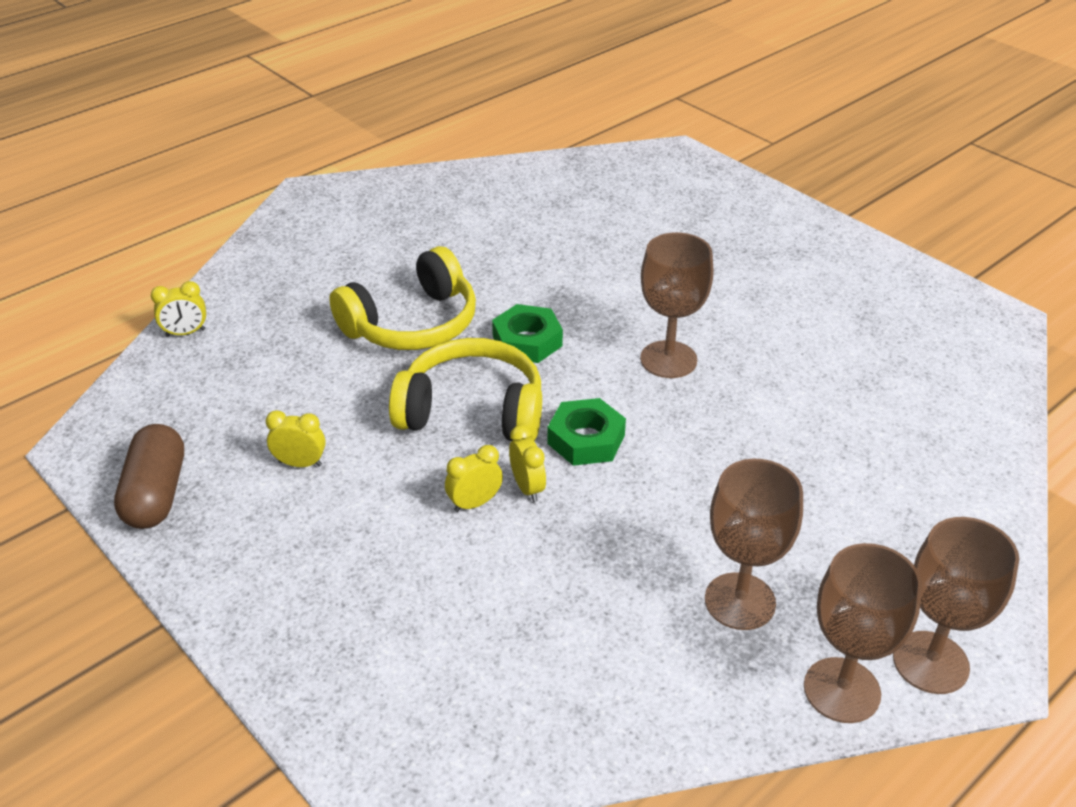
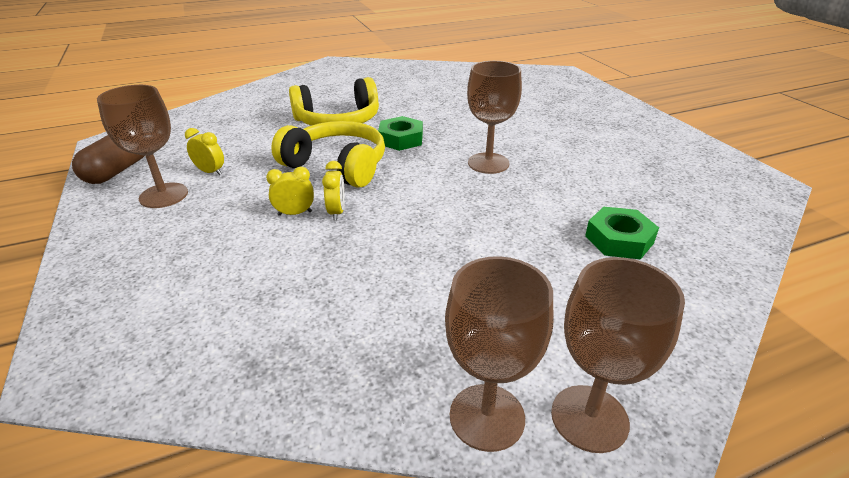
camera: 20 degrees right, 5 degrees down
(185, 333) = (212, 105): yellow clock -> none
(586, 439) = (398, 194): green nut -> green nut (619, 239)
(740, 601) = (440, 320): brown goblet -> brown goblet (163, 195)

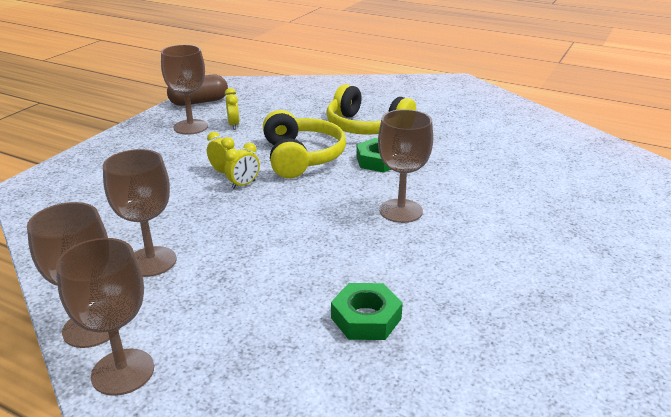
camera: 50 degrees right, 5 degrees down
(404, 323) = (151, 261): none -> brown goblet

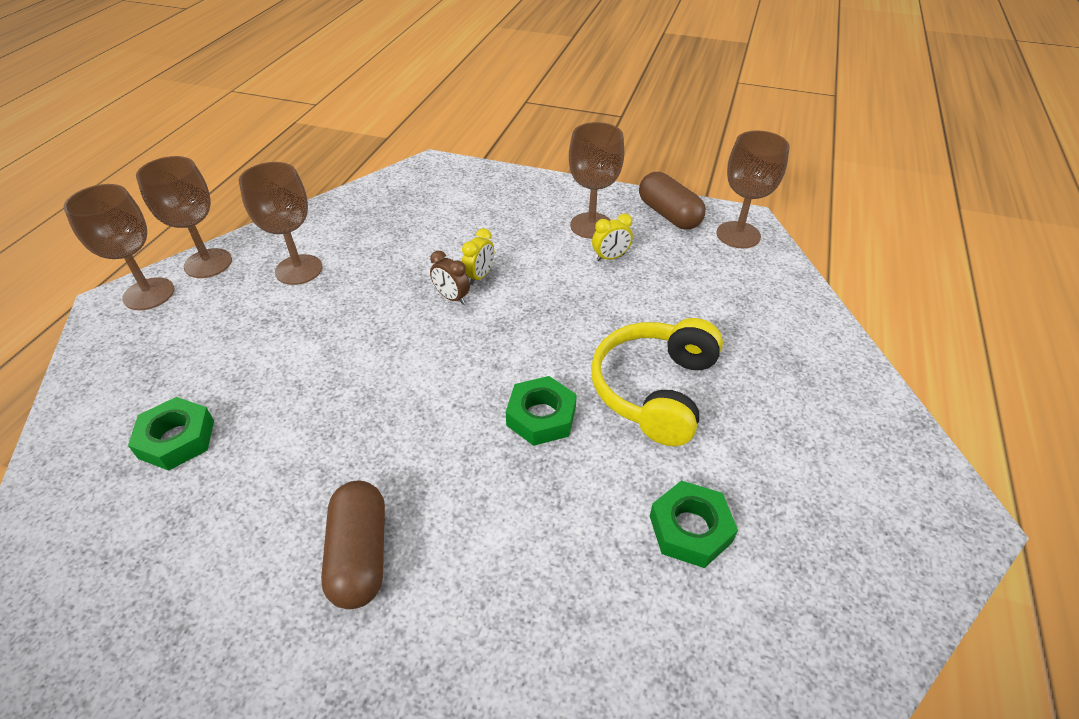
camera: 80 degrees right, 15 degrees up
(243, 184) = (452, 297): yellow clock -> brown clock
(301, 157) = (533, 334): yellow headphones -> none
(400, 211) = (397, 453): brown goblet -> brown goblet (738, 235)
(463, 131) = (690, 529): none -> green nut
(481, 225) = (360, 555): none -> brown capsule

